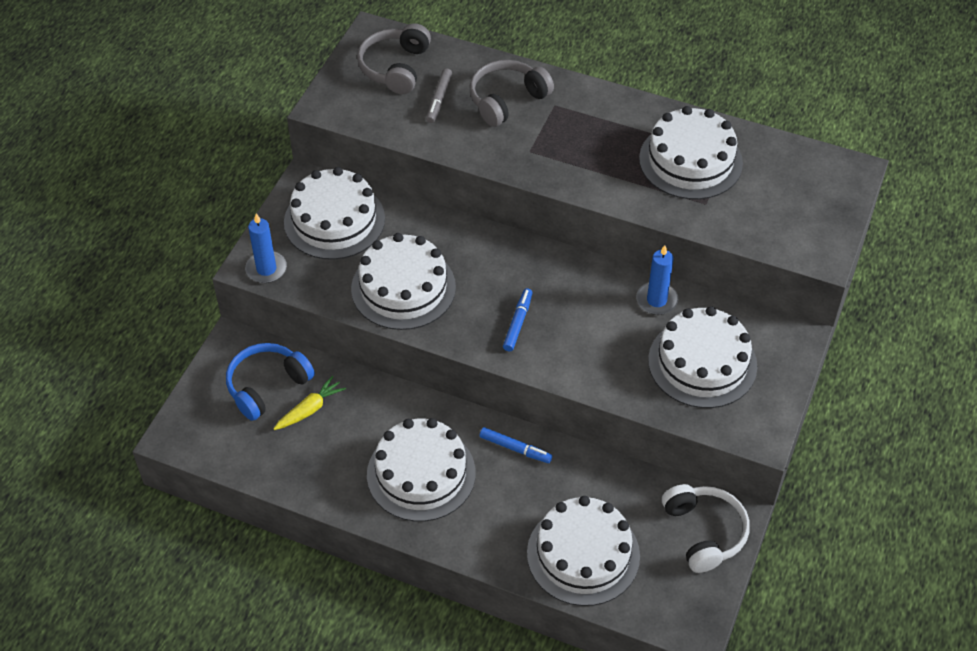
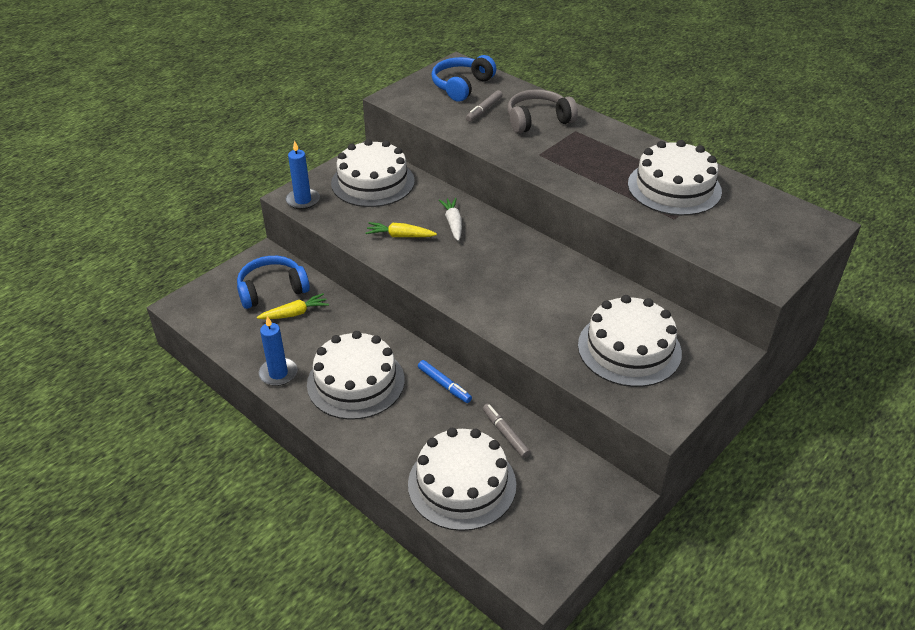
camera: 20 degrees right, 10 degrees down
(395, 67) = (462, 86): grey headphones -> blue headphones
(403, 288) = (400, 236): white cake -> yellow carrot
(454, 254) = (453, 223): none -> white carrot
(518, 323) = (480, 281): blue marker -> none
(601, 485) = (505, 434): none -> grey marker
(656, 300) = (609, 293): blue candle -> blue candle (278, 373)
(704, 532) = (583, 499): white headphones -> none

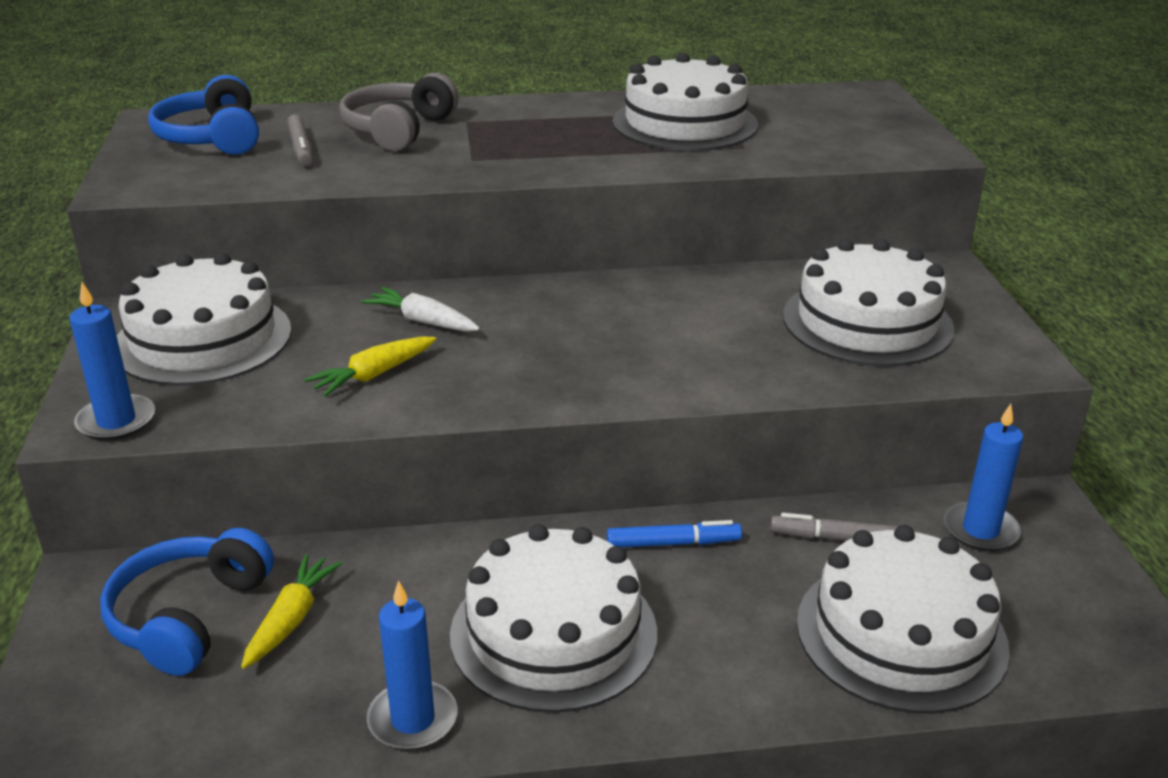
camera: 50 degrees left, 10 degrees down
(568, 480) = (980, 530): none -> blue candle

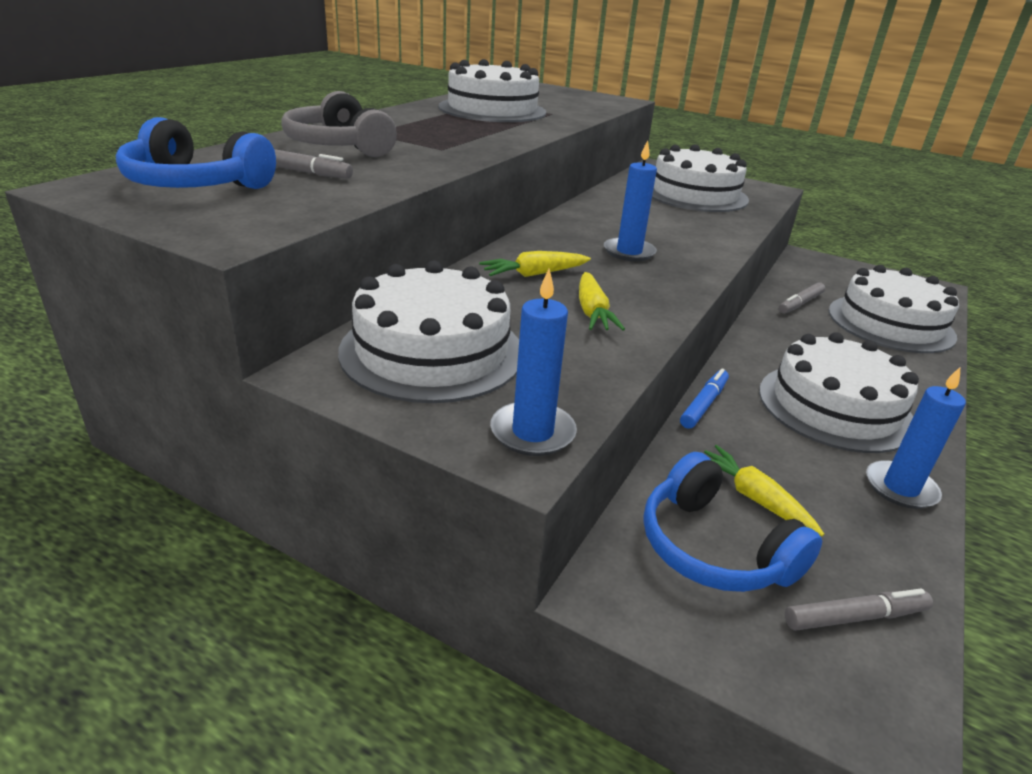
camera: 55 degrees left, 0 degrees up
(152, 725) = (855, 617): none -> grey marker
(422, 321) = (534, 274): white carrot -> yellow carrot
(673, 543) = (770, 341): blue marker -> blue marker (704, 404)
(980, 530) = (818, 275): blue candle -> blue candle (629, 252)

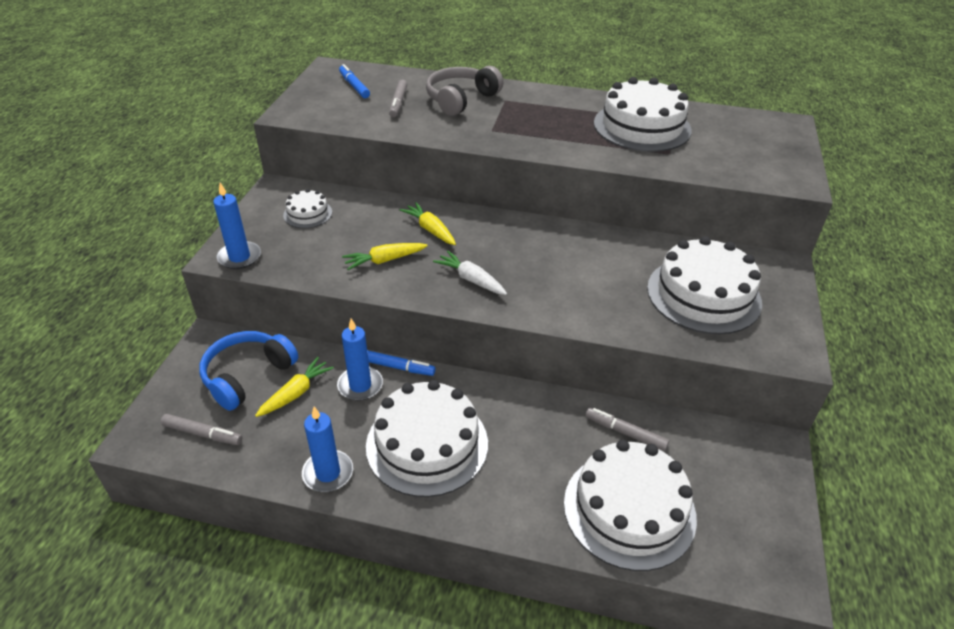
camera: 75 degrees right, 10 degrees up
(195, 184) = (354, 86): blue headphones -> blue marker
(432, 351) = (307, 214): white cake -> white cake, size x0.48
(629, 252) = (503, 266): blue candle -> blue candle (360, 385)
(650, 271) = (471, 279): none -> white carrot
(855, 617) = (203, 434): grey marker -> grey marker turned 45 degrees counterclockwise

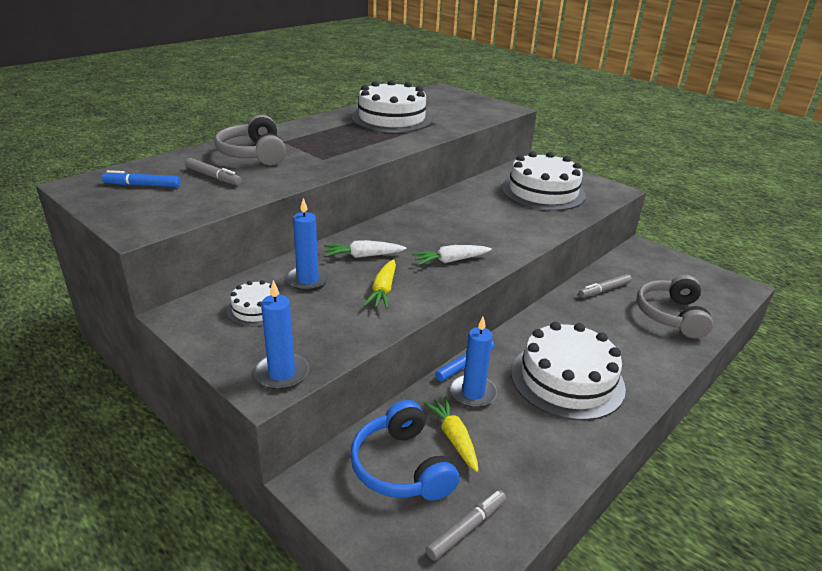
camera: 60 degrees left, 10 degrees down
(328, 473) = (571, 448): blue candle -> blue candle (308, 280)
(430, 229) = (363, 256): yellow carrot -> white carrot
(629, 509) = (671, 315): white cake -> grey headphones

